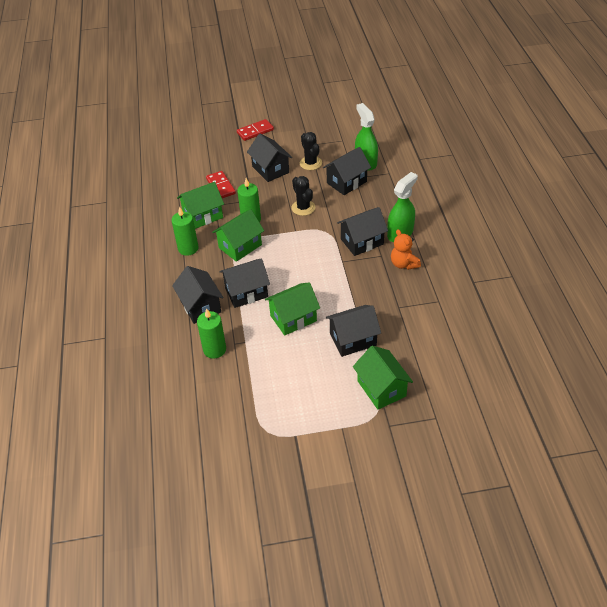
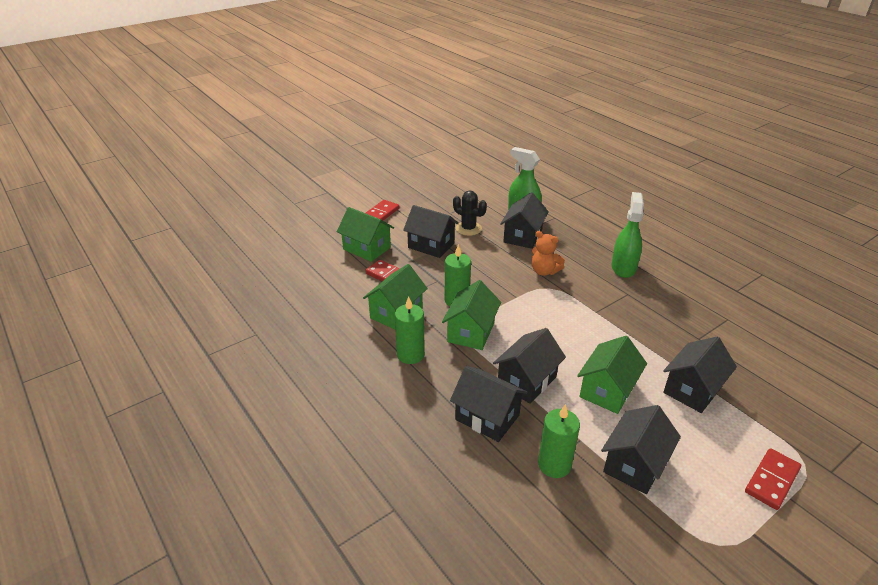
camera: 30 degrees left, 10 degrees down
(303, 208) = (502, 272): black cactus -> none
(342, 413) = (772, 480): none -> red domino
(362, 242) = (595, 286): black house -> black house (635, 464)
(381, 388) = (778, 432): green house -> green house (367, 248)
(403, 264) = (658, 295): orange teddy bear -> orange teddy bear (544, 271)

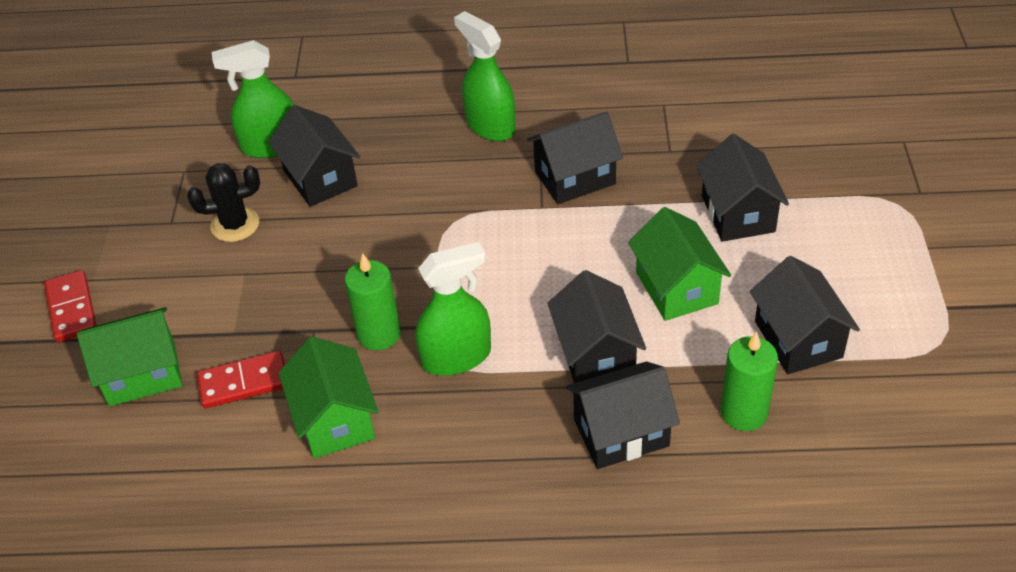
camera: 50 degrees left, 10 degrees up
(410, 355) = (437, 451): green candle -> none
(431, 245) = (225, 291): black house -> black house (575, 177)
(471, 332) = (457, 357): green house -> green spray bottle
(544, 271) = (416, 205): orange teddy bear -> none
(772, 480) = (898, 244): red domino -> none

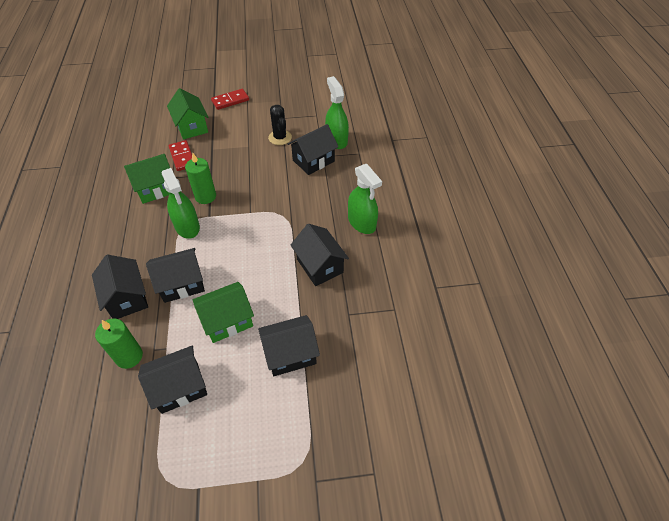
camera: 80 degrees right, 5 degrees up
(490, 126) = (362, 223): green spray bottle -> green spray bottle turned 105 degrees clockwise

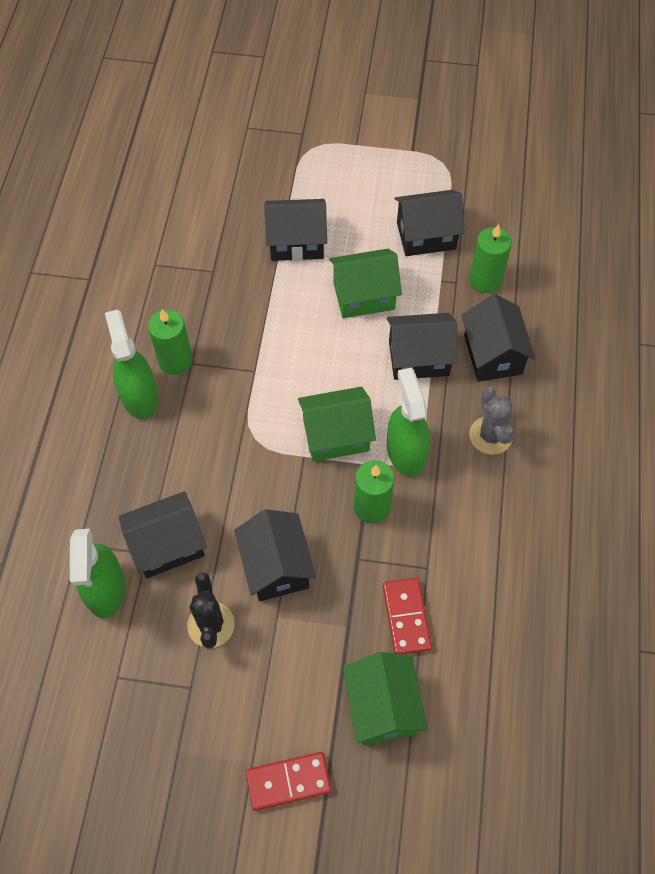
camera: 165 degrees left, 10 degrees up
(132, 246) = (490, 435): none -> grey cactus
(156, 189) = (455, 546): green house -> green house (336, 435)
(320, 266) = (226, 342): black house -> black house (276, 566)
(348, 247) = (175, 361): none -> green candle

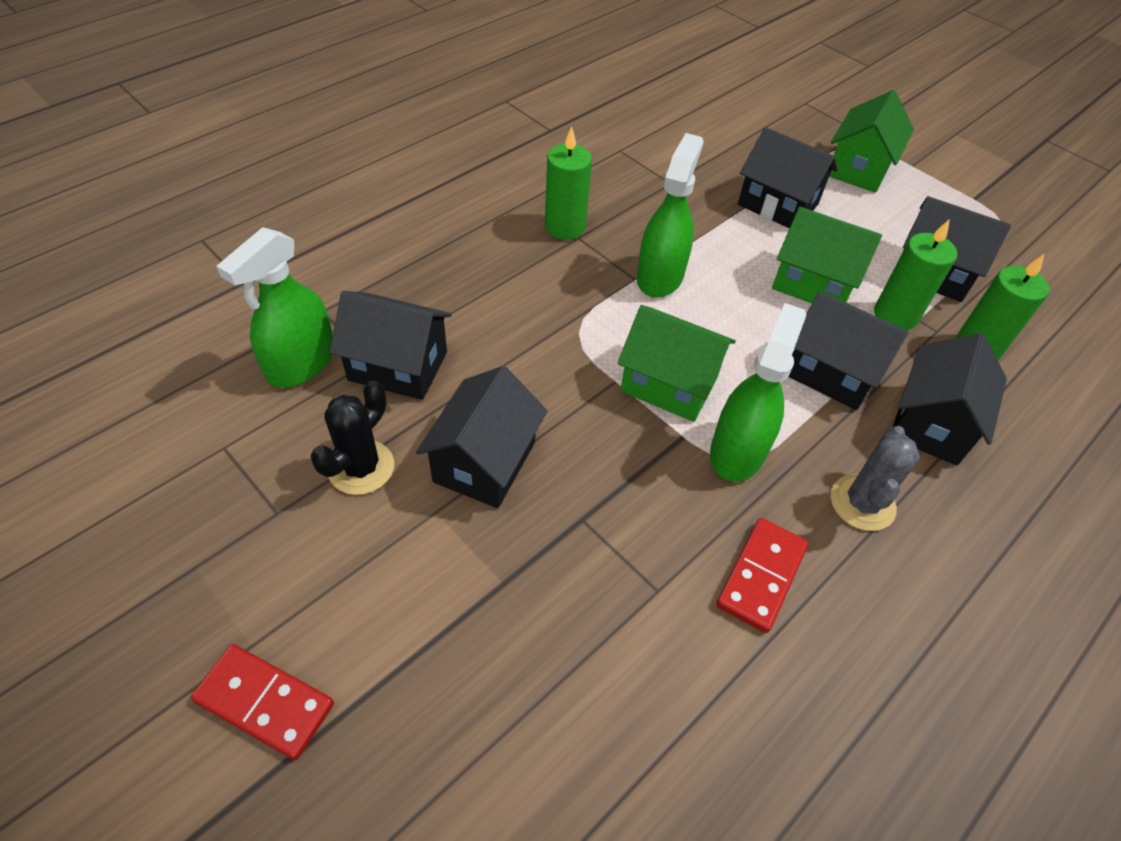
camera: 35 degrees right, 10 degrees down
(139, 396) = (503, 233): green spray bottle -> green spray bottle (660, 276)
(371, 507) = (647, 478): green candle -> green candle (895, 315)
(382, 706) = (456, 709): green house -> green house (859, 168)
(406, 617) = (582, 626): red domino -> red domino (761, 576)

